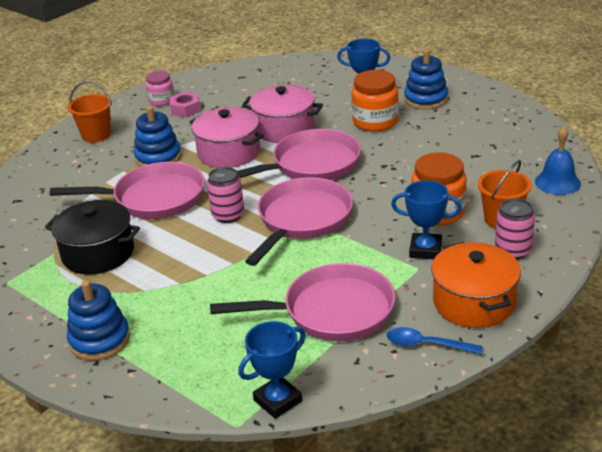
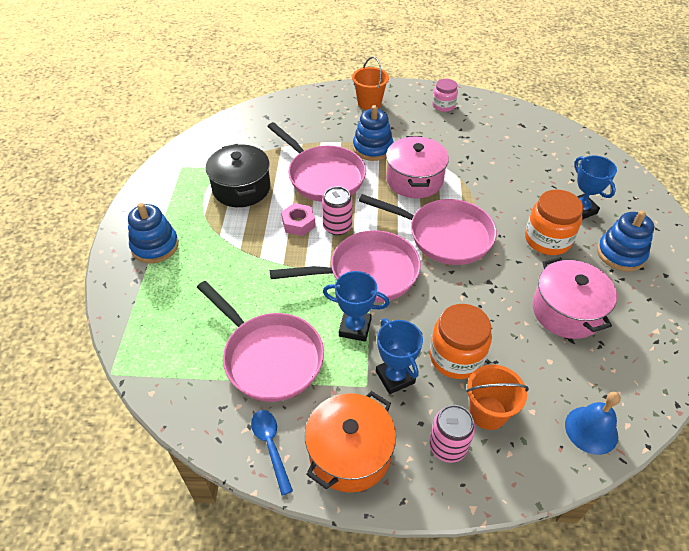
camera: 50 degrees right, 15 degrees up
(185, 109) = (446, 124): pink nut -> pink nut (298, 223)
(278, 401) = (149, 382): blue trophy -> blue trophy (355, 328)
(284, 128) = (477, 191): pink pot -> pink pot (566, 311)

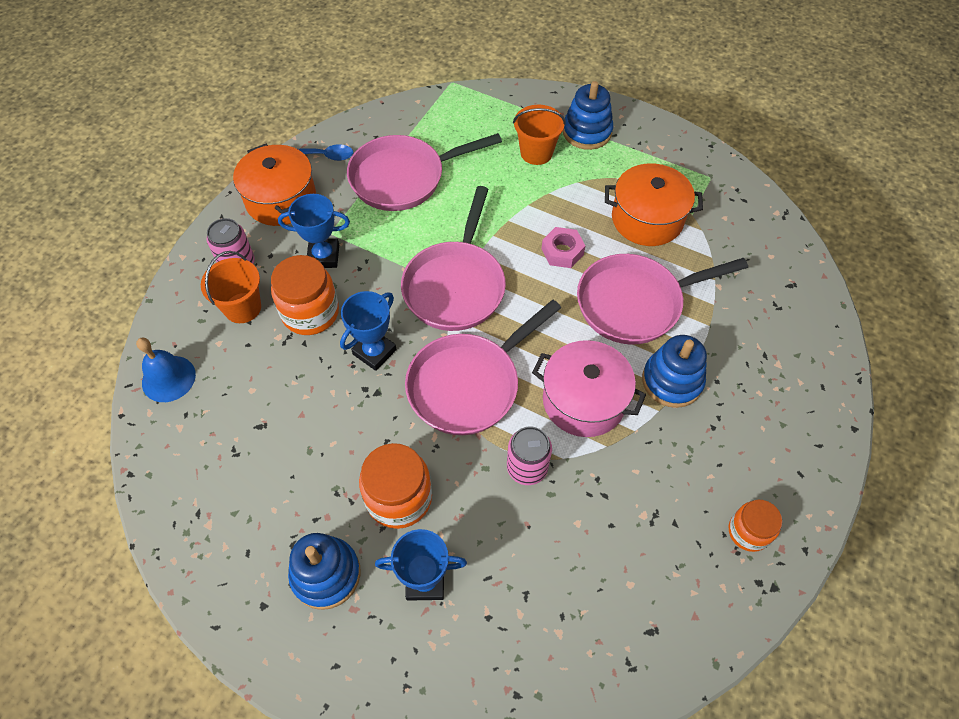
camera: 115 degrees right, 10 degrees up
(241, 188) = (647, 219): black pot -> orange pot
(337, 227) = (539, 285): pink can -> pink can (527, 468)
(355, 328) = (394, 248): blue trophy -> blue trophy (374, 352)
(369, 103) = (788, 424): orange bucket -> orange bucket (536, 153)
(443, 105) = (748, 532): pink jar -> orange jar
(566, 311) = (292, 446): pink pot -> none

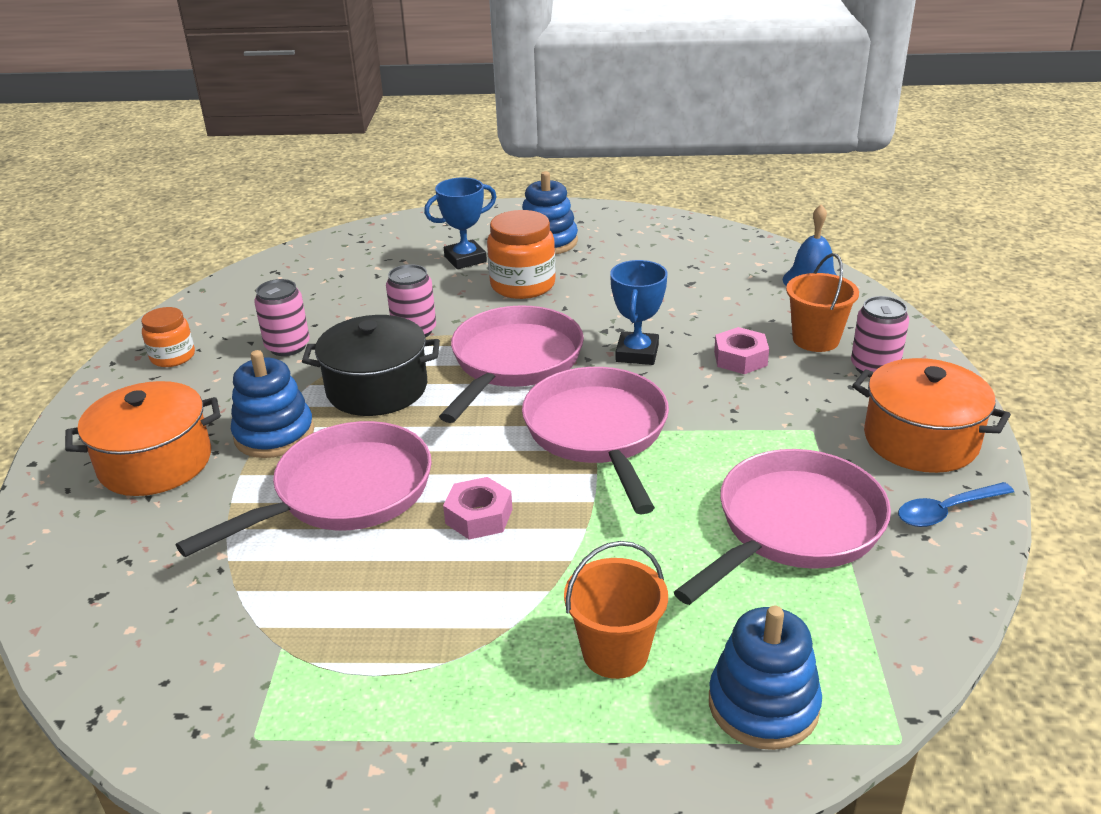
camera: 155 degrees right, 25 degrees down
(310, 312) = (740, 358): orange jar -> pink nut
(323, 256) = (789, 405): blue trophy -> none
(584, 400) = (377, 388): pink pot -> black pot
(587, 132) = (544, 738): blue stacking toy -> blue stacking toy (763, 705)
(642, 498) = (287, 346): none -> pink can
(647, 219) = (361, 610): orange pot -> orange pot (155, 463)

